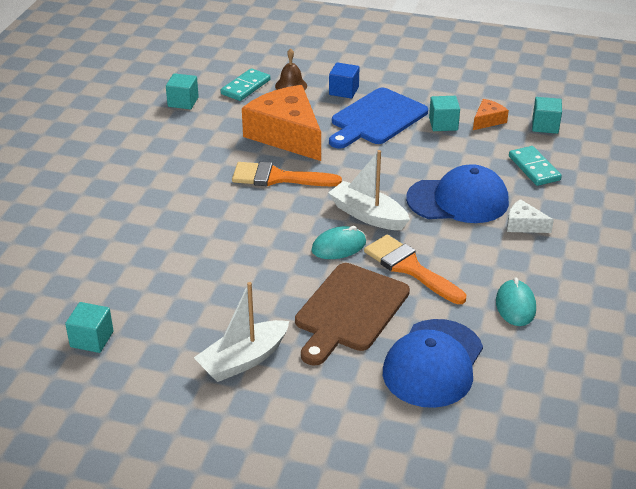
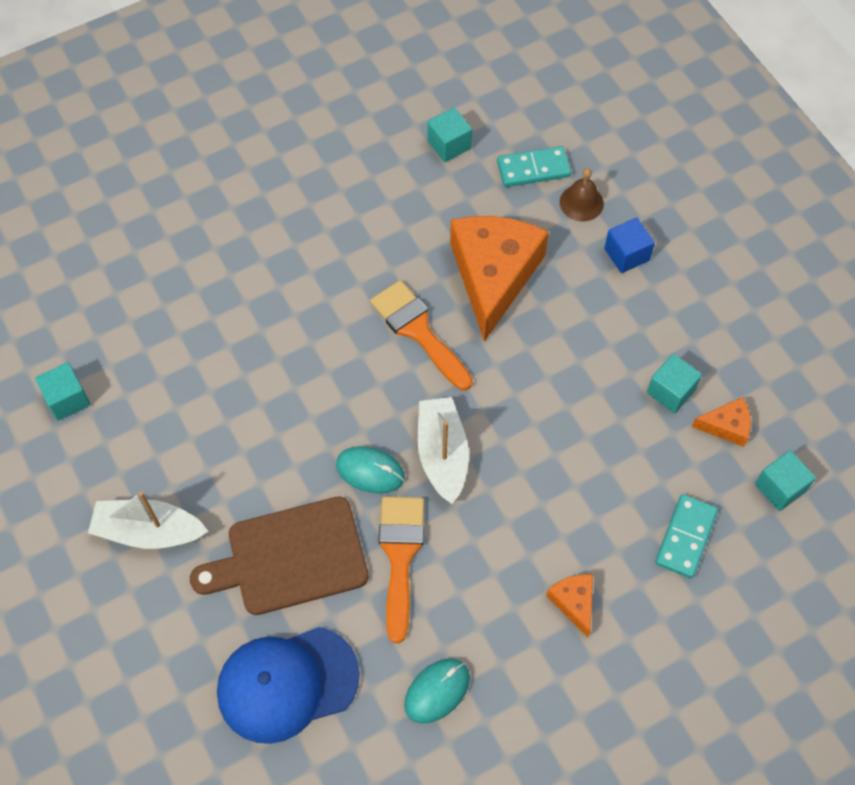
camera: 45 degrees right, 25 degrees up
(376, 119) = (610, 325): blue cutting board -> none
(458, 200) = (551, 512): blue cap -> none
(523, 225) = (574, 602): white cheese -> orange cheese

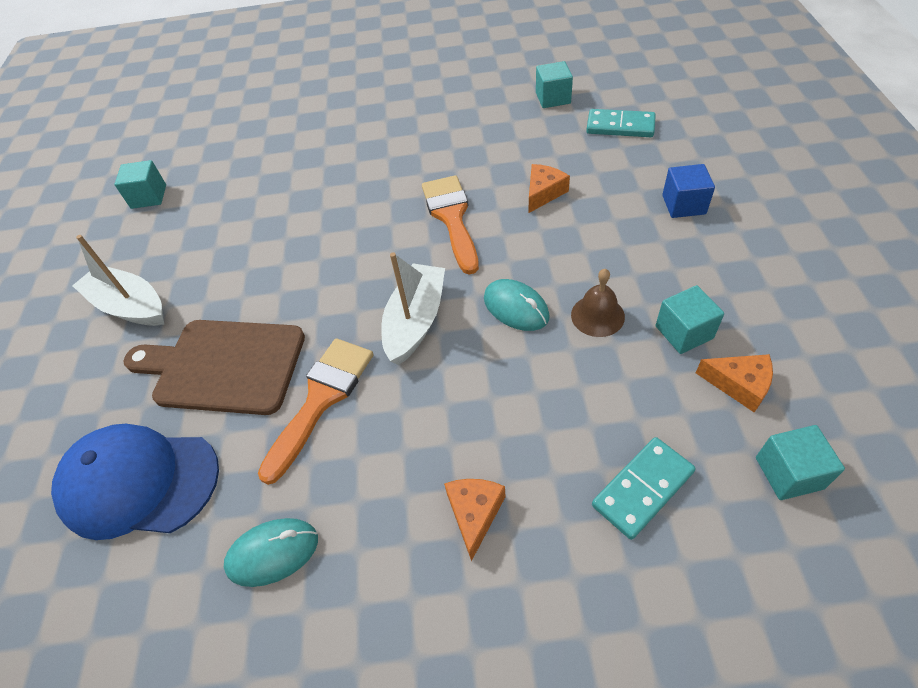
camera: 30 degrees right, 10 degrees down
(370, 471) = (341, 315): turquoise mouse -> turquoise mouse (516, 308)
(493, 276) = (543, 193): orange cheese -> orange cheese, size x0.44
(581, 202) = (655, 157): brown bell -> brown bell (597, 315)

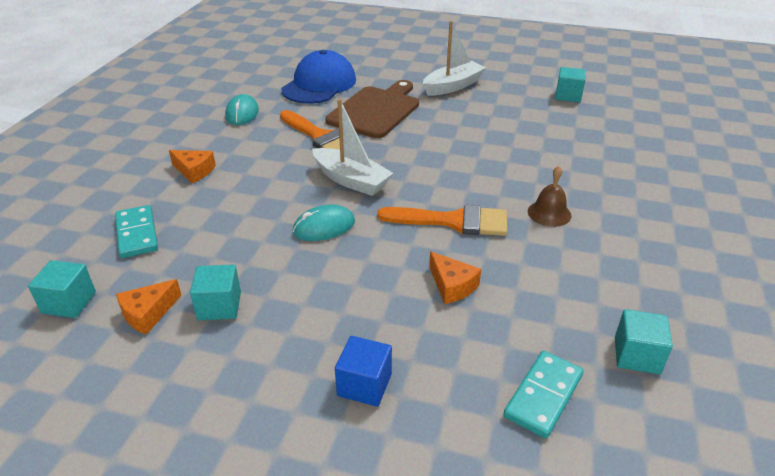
camera: 105 degrees right, 15 degrees down
(597, 315) = (279, 265): brown bell -> brown bell (549, 213)

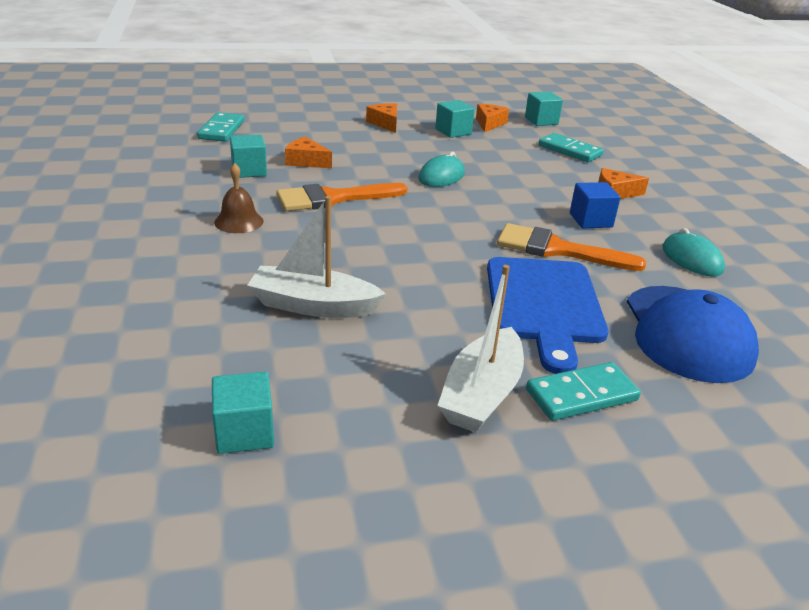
camera: 150 degrees right, 5 degrees down
(290, 352) = (385, 123): none -> orange cheese
(351, 180) = (463, 213): white boat -> white boat (313, 305)
(364, 385) = (330, 120): blue cube -> blue cube (590, 220)
(376, 110) = (544, 304): brown cutting board -> blue cutting board
(407, 77) = (581, 395): none -> turquoise domino
(637, 355) = (157, 151): turquoise cube -> turquoise cube (249, 171)

